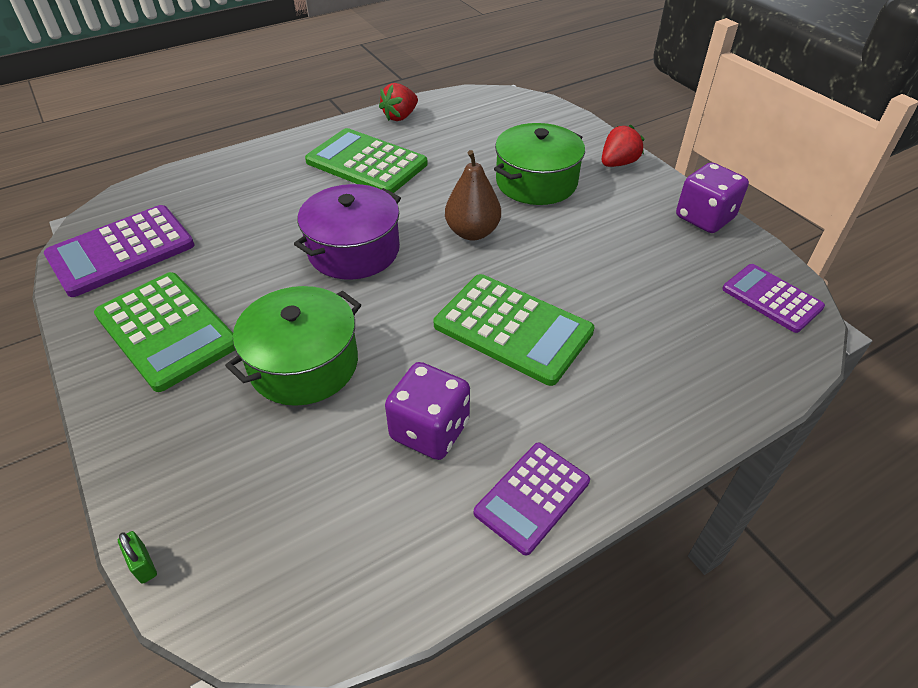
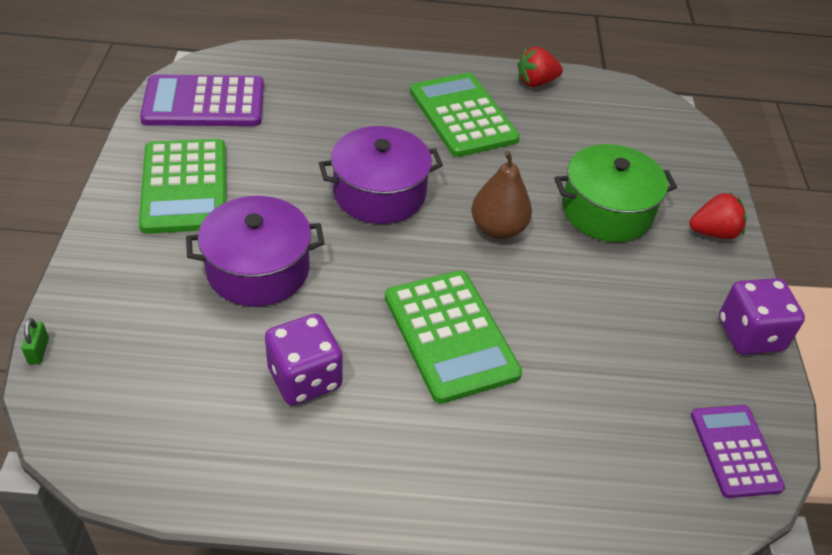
camera: 30 degrees right, 0 degrees up
(304, 364) = (258, 269): green pot -> purple pot
(532, 497) = (334, 479): purple calculator -> none

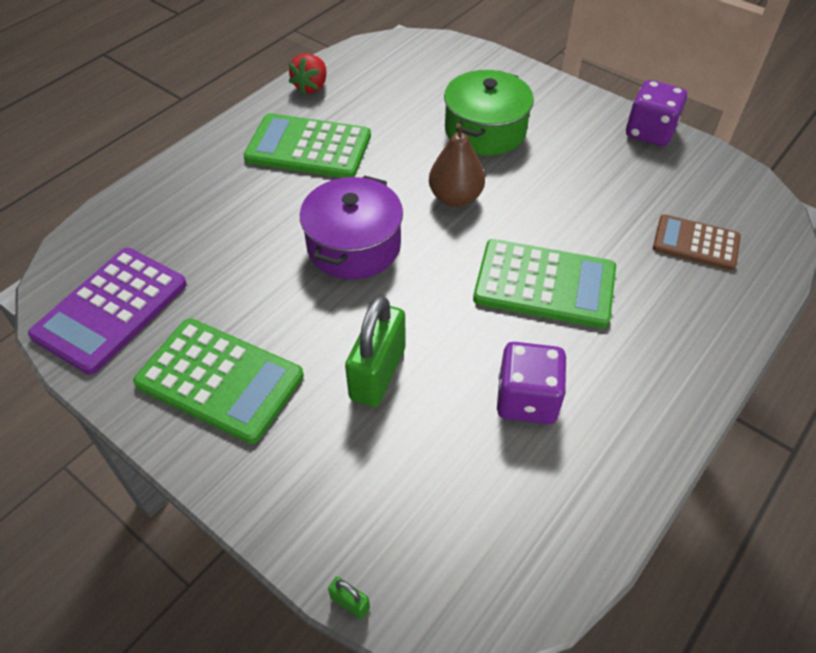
camera: 50 degrees left, 5 degrees up
(258, 269) = (378, 373): purple pot -> green padlock
(621, 435) = (696, 243): none -> brown calculator
(713, 232) = (548, 93): red strawberry -> none
(735, 451) = (739, 196): purple calculator -> none

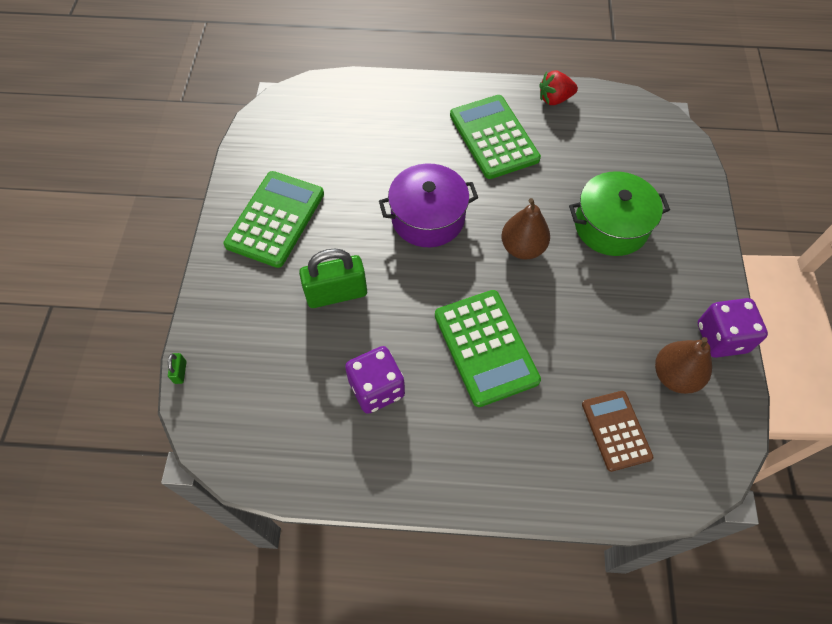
camera: 55 degrees right, 10 degrees up
(111, 310) = (284, 136): purple calculator -> none
(220, 379) = (275, 219): green calculator -> green calculator turned 150 degrees counterclockwise
(666, 178) = (674, 376): none -> brown pear

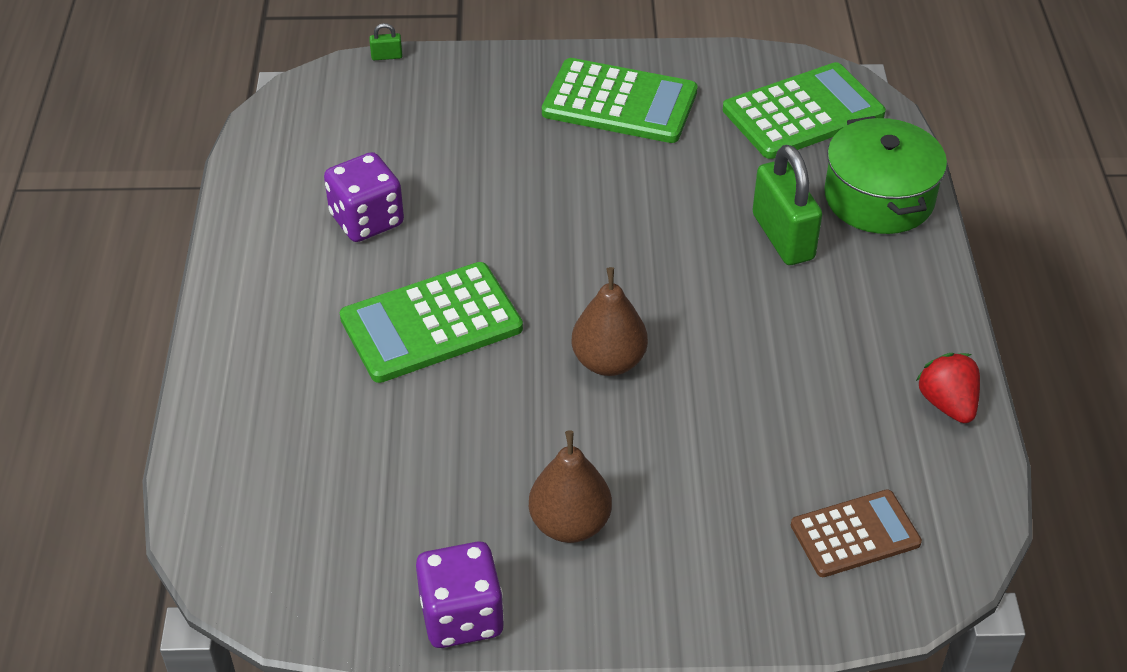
camera: 85 degrees right, 15 degrees down
(336, 294) = (506, 171): green padlock -> green padlock (782, 237)
(428, 218) = (648, 252): purple pot -> none
(493, 137) = (831, 322): green calculator -> green calculator (803, 112)
(611, 226) = (670, 476): green pot -> green pot (878, 198)
(616, 430) = (302, 467): brown calculator -> brown calculator (855, 534)
(674, 376) = (391, 545): brown pear -> brown pear (570, 524)

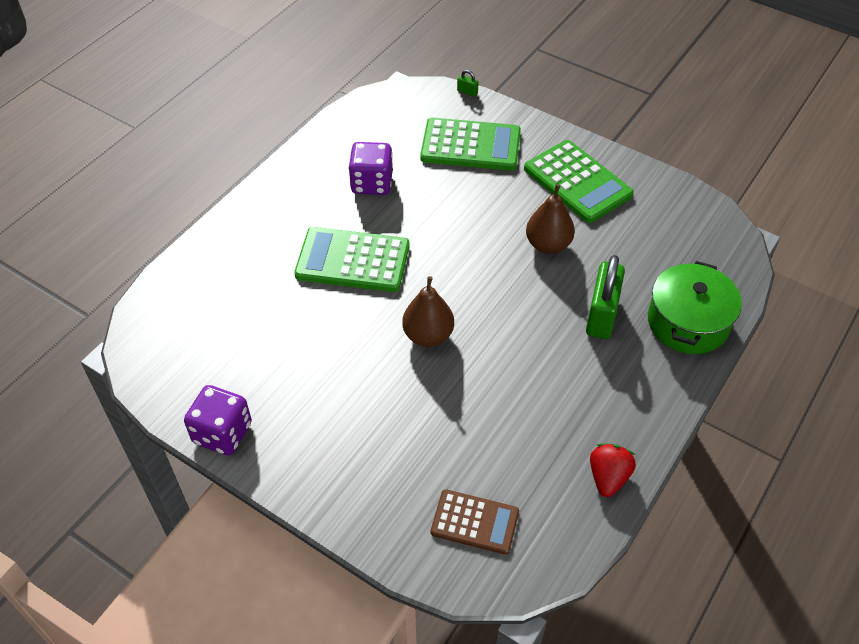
camera: 35 degrees right, 5 degrees up
(570, 524) = (322, 417): brown pear -> brown pear (548, 245)
(803, 112) = (689, 242): green calculator -> green calculator (470, 145)

